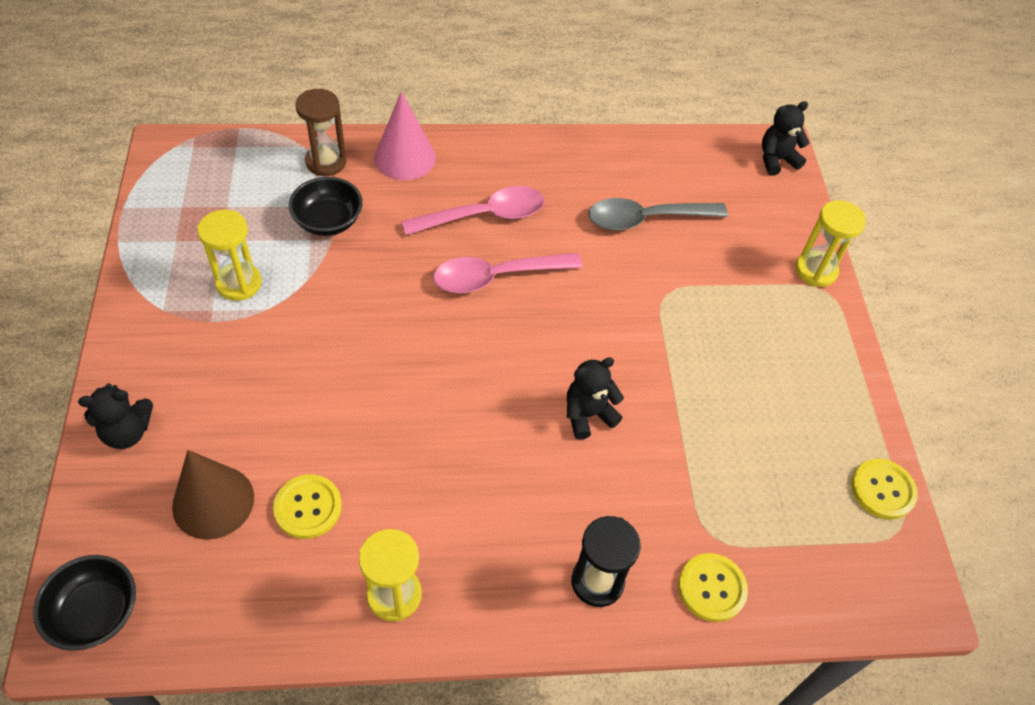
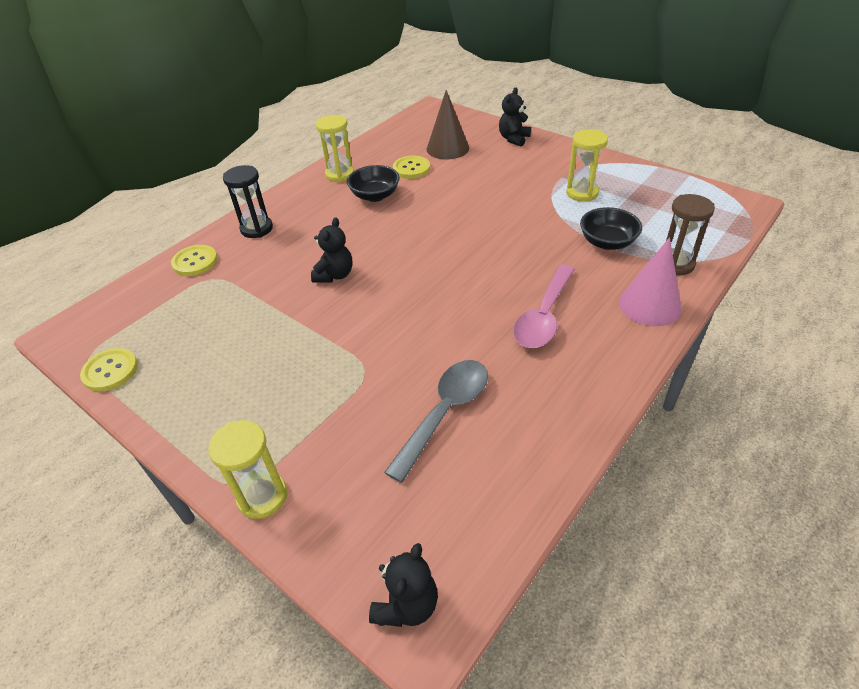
camera: 140 degrees right, 10 degrees down
(96, 612) = (433, 114): black bowl -> black bowl (375, 196)
(496, 277) = (479, 292): pink spoon -> none

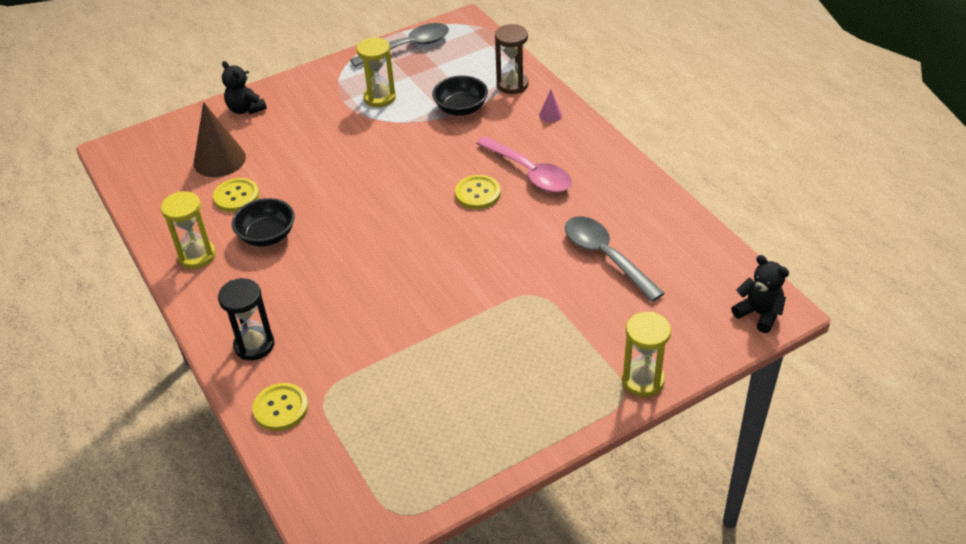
camera: 70 degrees left, 0 degrees up
(110, 371) = (431, 491): yellow button -> yellow button (477, 193)
(334, 275) = (387, 292): black teddy bear -> none
(649, 305) = (550, 115): pink cone -> pink cone, size x0.46
(669, 185) = (408, 47): none -> grey spoon

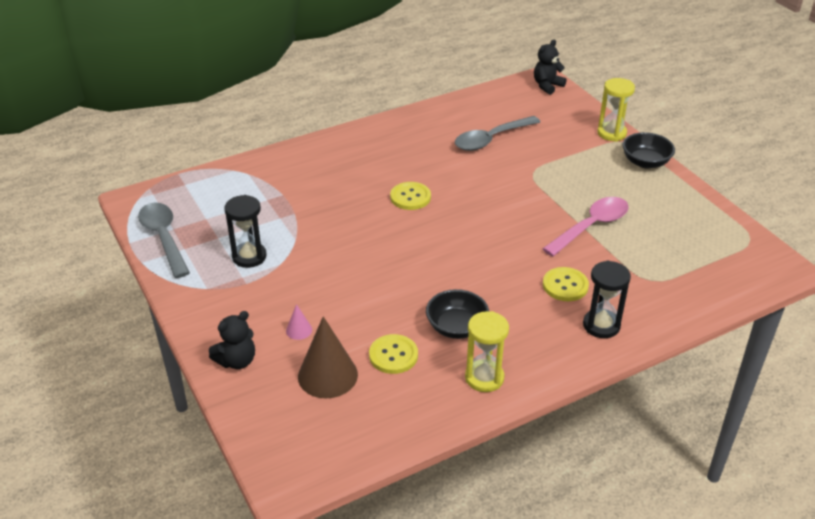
camera: 90 degrees left, 5 degrees down
(281, 408) = (668, 304): yellow button -> yellow button (565, 285)
(379, 98) = (249, 257): yellow hourglass -> black hourglass
(461, 108) = (284, 204): black bowl -> black bowl (645, 162)
(512, 85) = (256, 173): brown hourglass -> none
(530, 173) = (387, 169): pink spoon -> pink spoon (591, 226)
(550, 115) = (309, 155): pink cone -> pink cone (299, 330)

